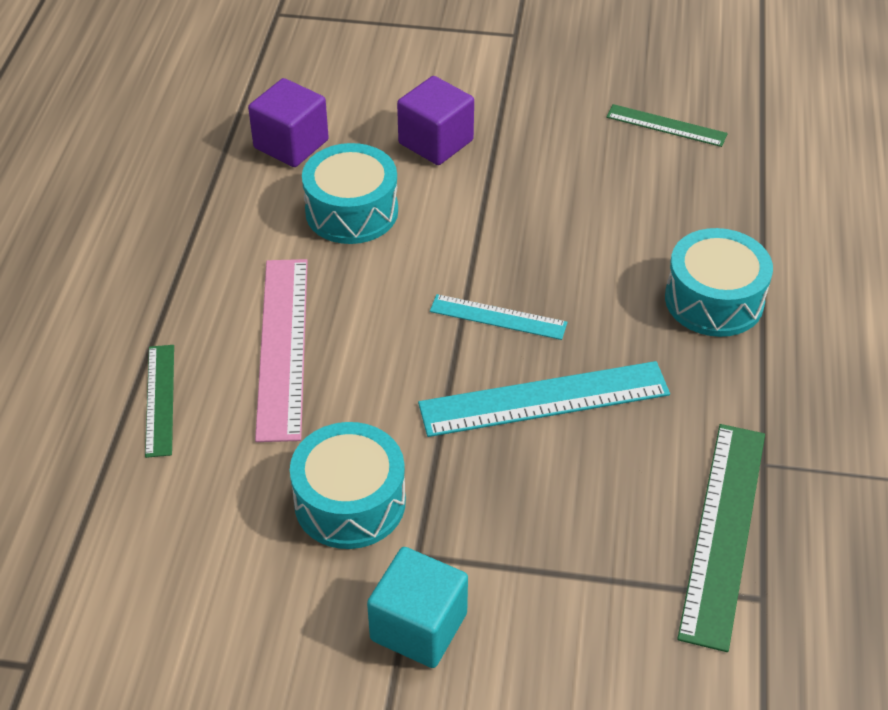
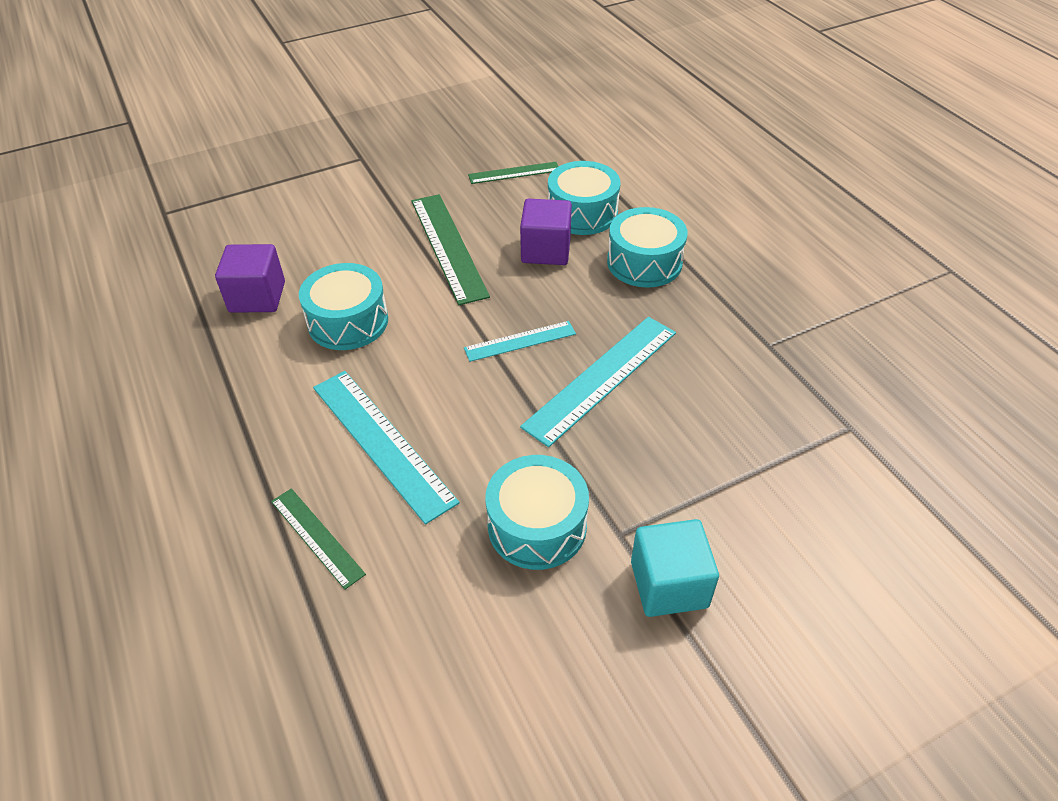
camera: 35 degrees left, 0 degrees up
(282, 346) = (382, 442): pink ruler -> turquoise ruler
(436, 142) = (368, 248): purple cube -> purple cube (546, 250)
(699, 209) = (582, 213): none -> turquoise drum
(723, 532) = (789, 400): green ruler -> green ruler (448, 247)

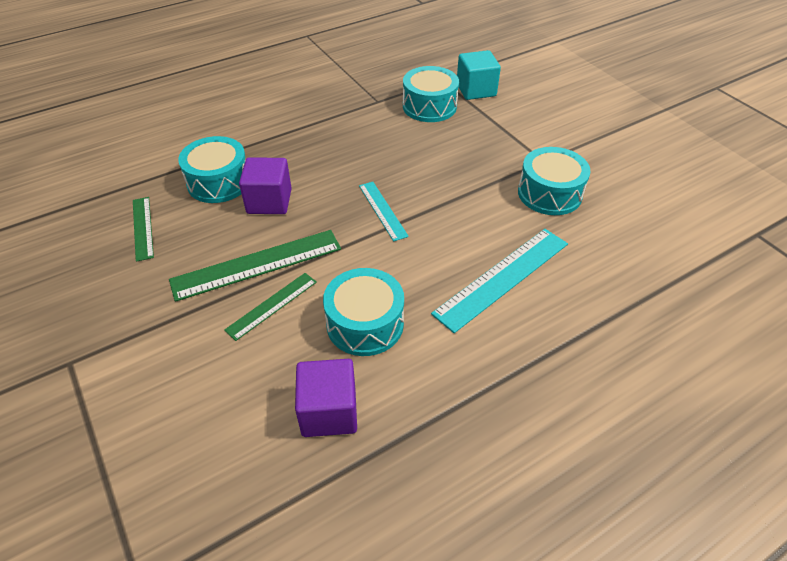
camera: 95 degrees left, 0 degrees up
(317, 537) = (599, 301): green ruler -> green ruler (272, 305)
(601, 378) = (417, 169): turquoise ruler -> none
(644, 262) = (290, 149): turquoise drum -> turquoise drum (429, 106)
(669, 584) = (569, 144): turquoise cube -> turquoise cube (476, 90)

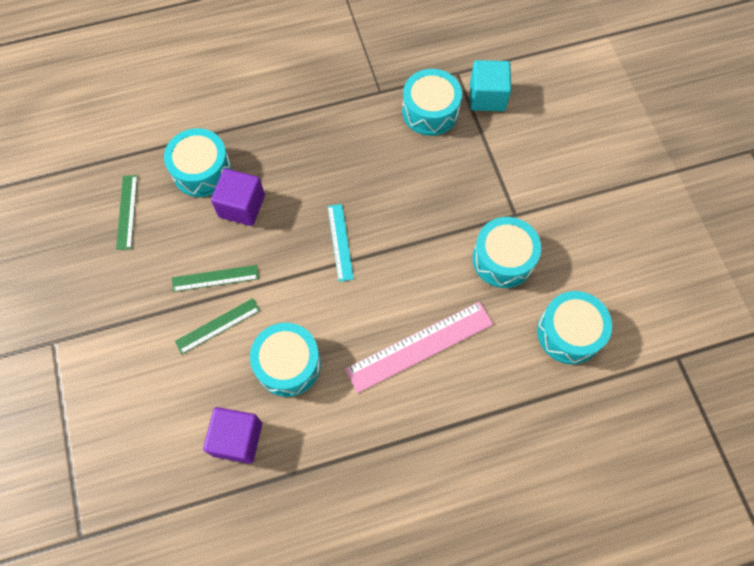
camera: 15 degrees right, 20 degrees up
(257, 264) = (215, 278): green ruler -> green ruler, size x0.58
(502, 278) = (420, 346): turquoise ruler -> pink ruler
(644, 236) = (569, 333): none -> turquoise drum

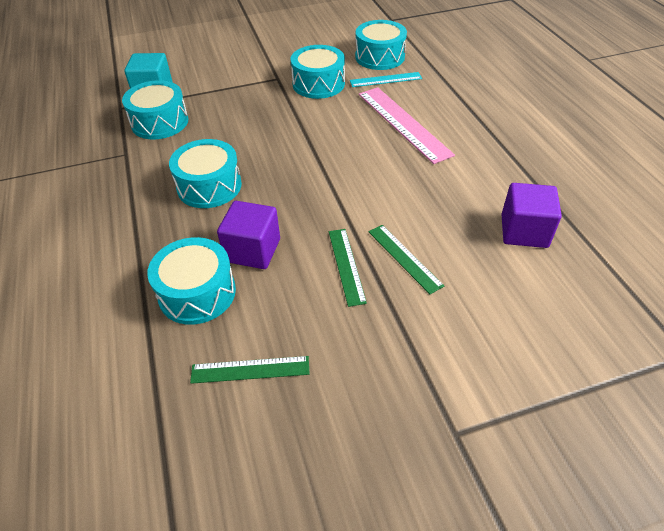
camera: 90 degrees left, 20 degrees down
(288, 364) = (437, 201): turquoise drum -> turquoise drum (209, 186)
(340, 242) = (301, 173): turquoise ruler -> turquoise ruler (385, 79)

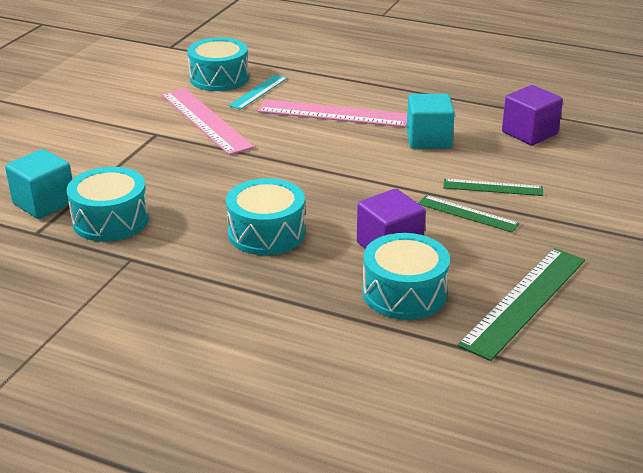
camera: 50 degrees left, 15 degrees down
(250, 370) = (524, 301): green ruler -> green ruler, size x1.74
(318, 84) = (205, 120): turquoise drum -> pink ruler
(431, 185) = (428, 139): none -> turquoise cube

